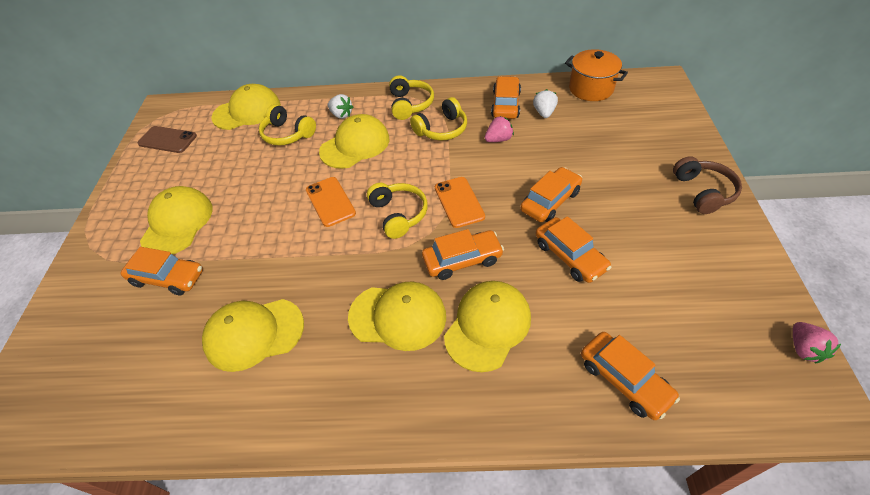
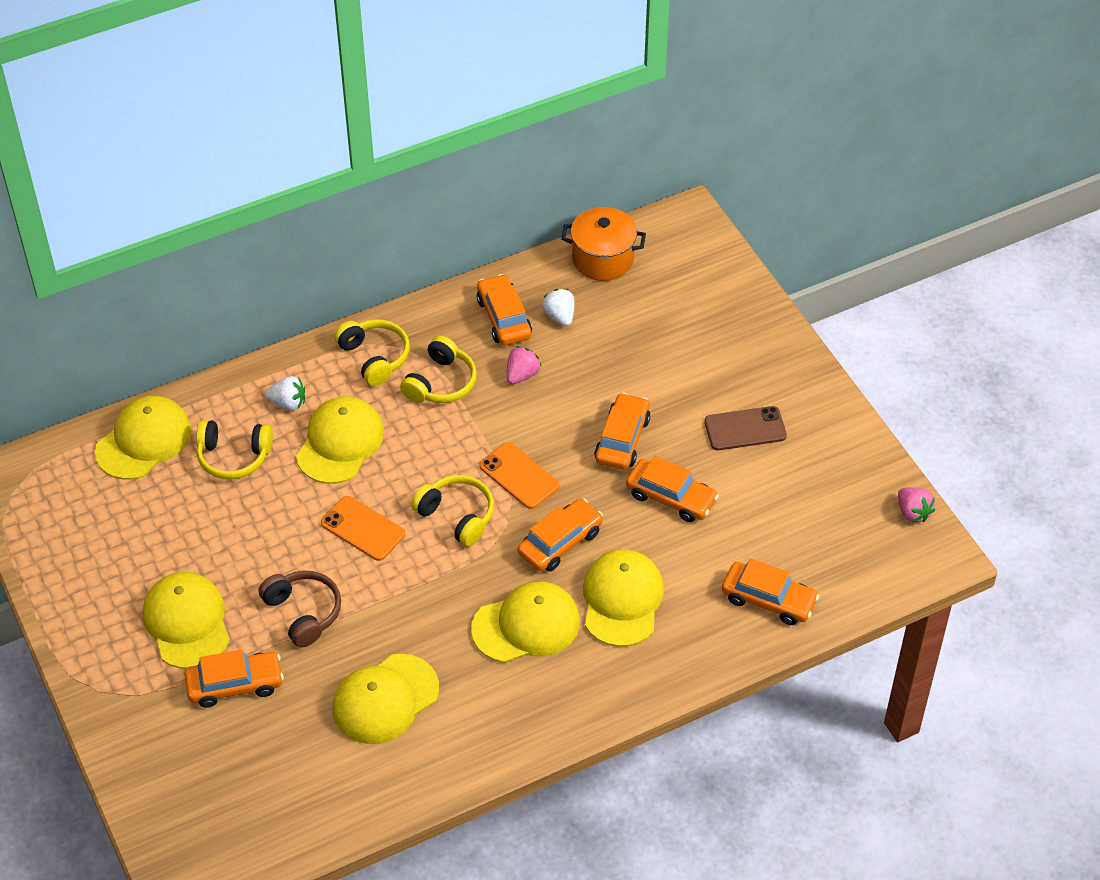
camera: 30 degrees left, 0 degrees up
(167, 140) = (62, 521): brown phone -> brown phone (745, 429)
(703, 192) = (782, 372): brown headphones -> brown headphones (303, 612)

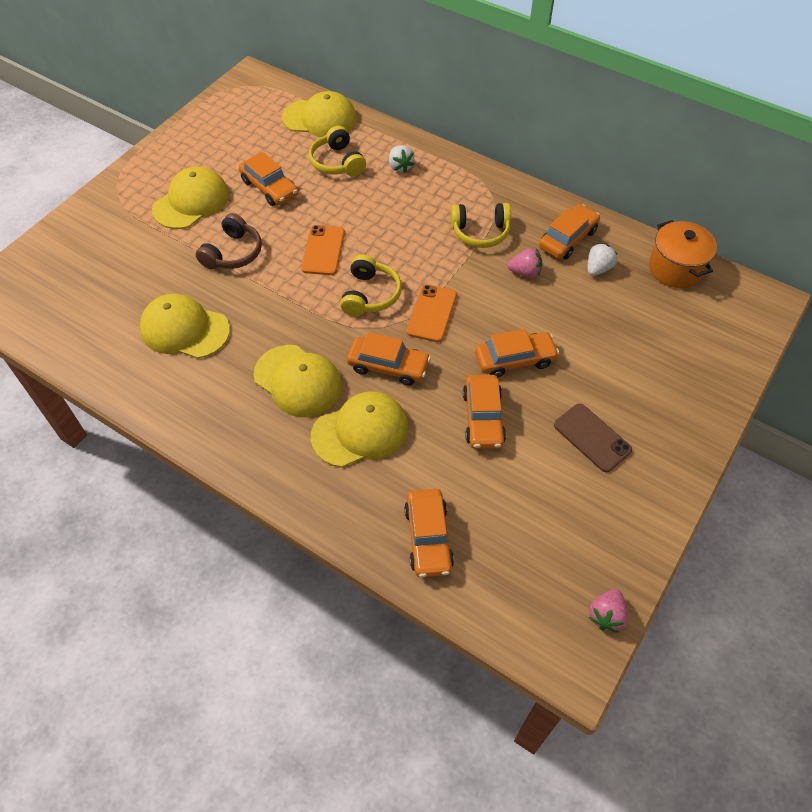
camera: 60 degrees right, 5 degrees up
(235, 685) = (154, 247): orange car -> orange car (269, 188)
(340, 443) = (387, 206): yellow cap -> none
(375, 357) = (473, 189): yellow headphones -> none

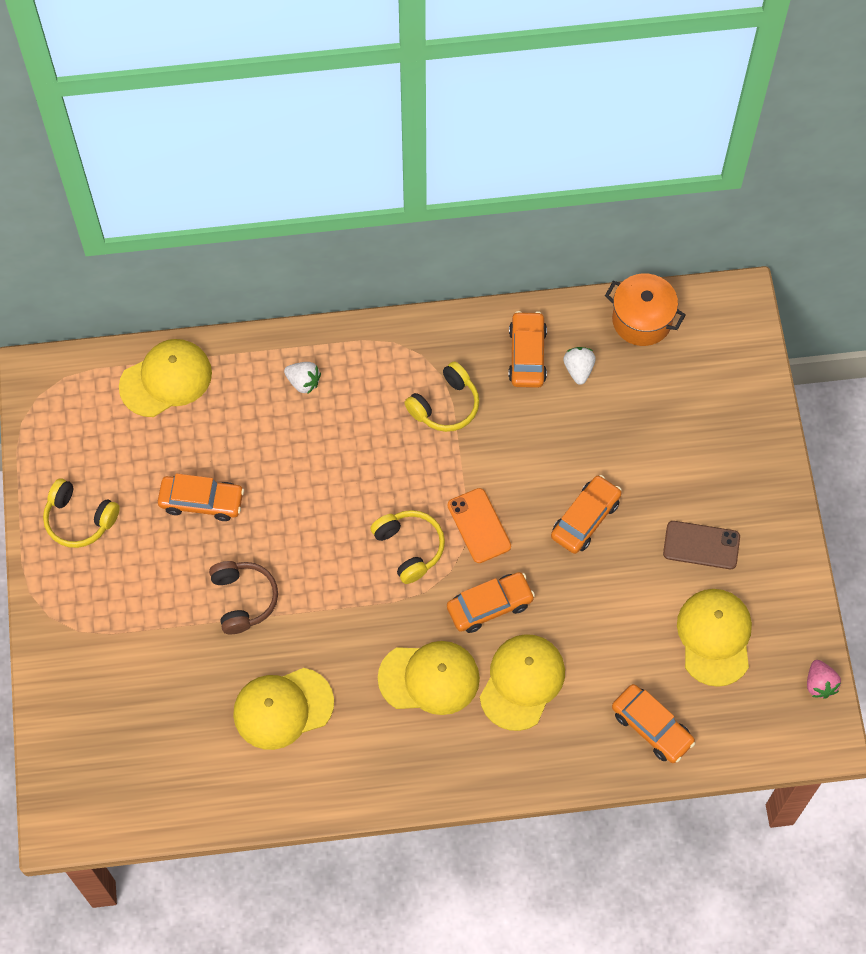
camera: 40 degrees left, 10 degrees up
(191, 202) = (143, 575): yellow cap -> yellow cap (714, 637)
(323, 250) = (323, 533): orange phone -> none
(337, 162) = (237, 422): yellow headphones -> yellow headphones (79, 519)
(483, 418) = (606, 593): orange car -> none
(525, 272) = (520, 421): pink strawberry -> none

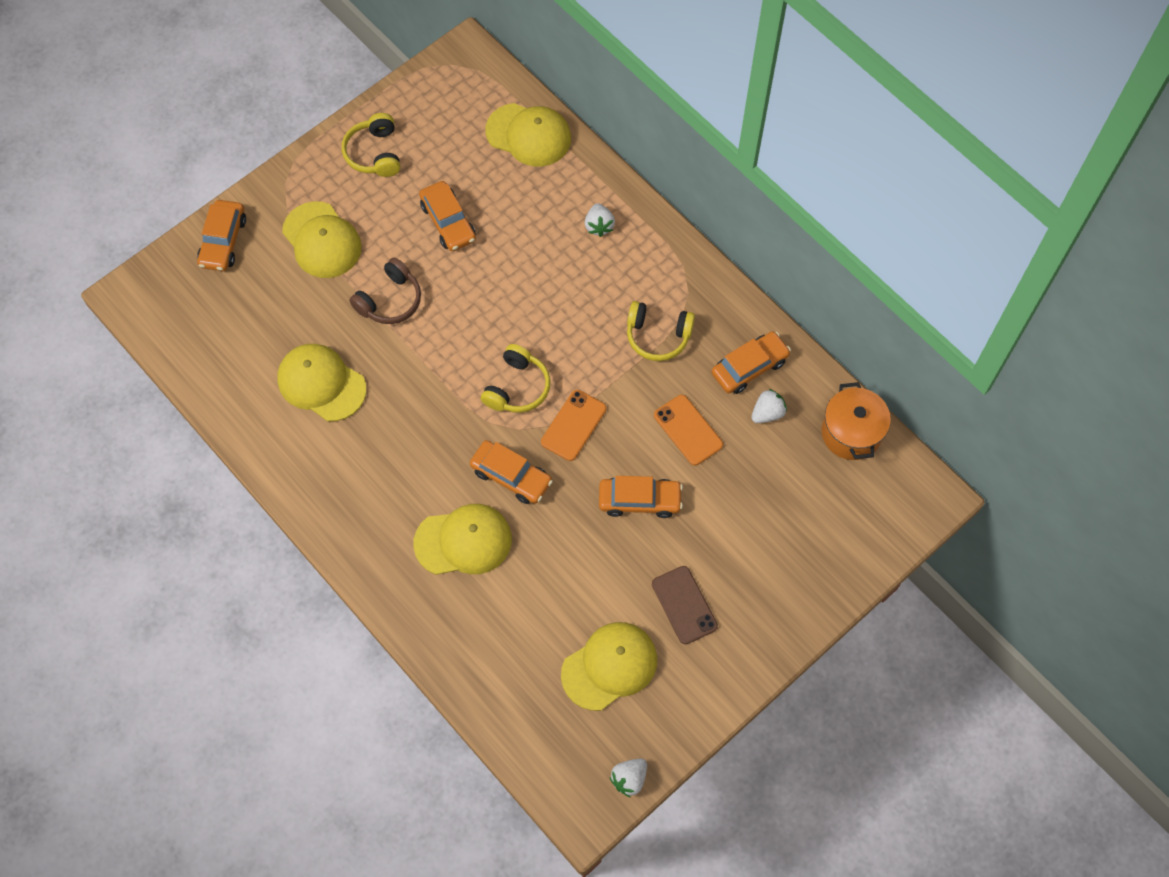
camera: 55 degrees right, 0 degrees up
(429, 678) = (418, 471): yellow cap -> yellow cap (322, 240)
(549, 439) = (688, 430): none -> orange phone
(651, 727) = (494, 665): orange car -> orange car (223, 241)
(819, 684) = (629, 779): pink strawberry -> white strawberry

